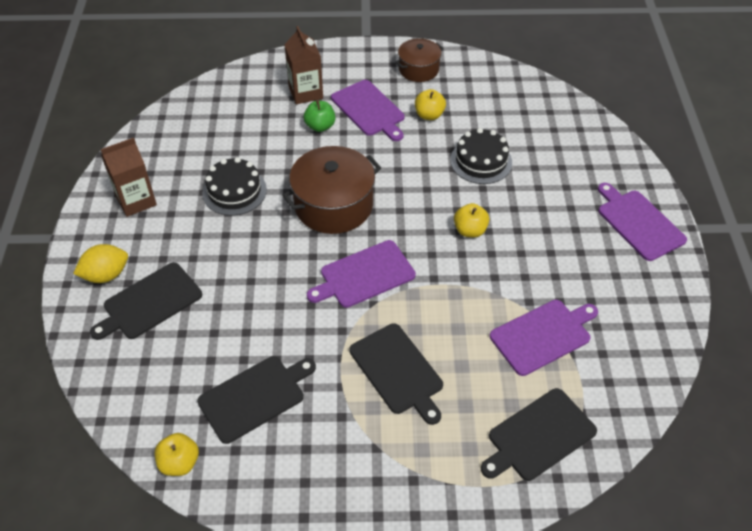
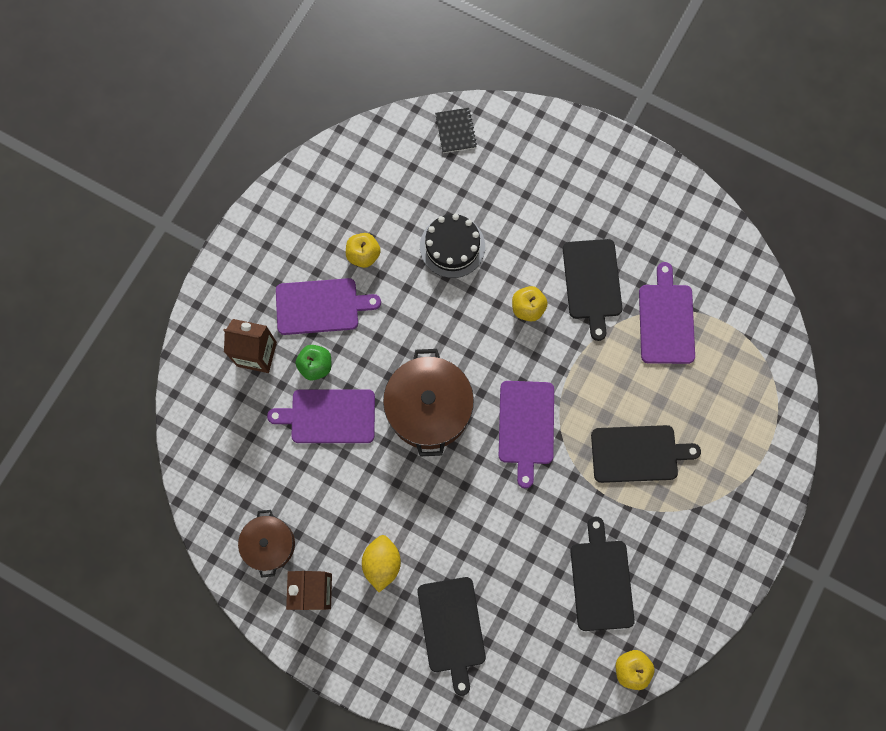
camera: 60 degrees left, 25 degrees up
(106, 275) = (396, 656): yellow lemon -> yellow lemon (382, 563)
(234, 191) = (357, 491): black cake -> none
(418, 69) = (291, 225): brown pot -> brown pot (270, 544)
(539, 436) = (750, 383): black cutting board -> black cutting board (592, 283)
(576, 123) = (455, 131): none -> black notebook
(638, 223) = (599, 165): purple cutting board -> purple cutting board (329, 416)

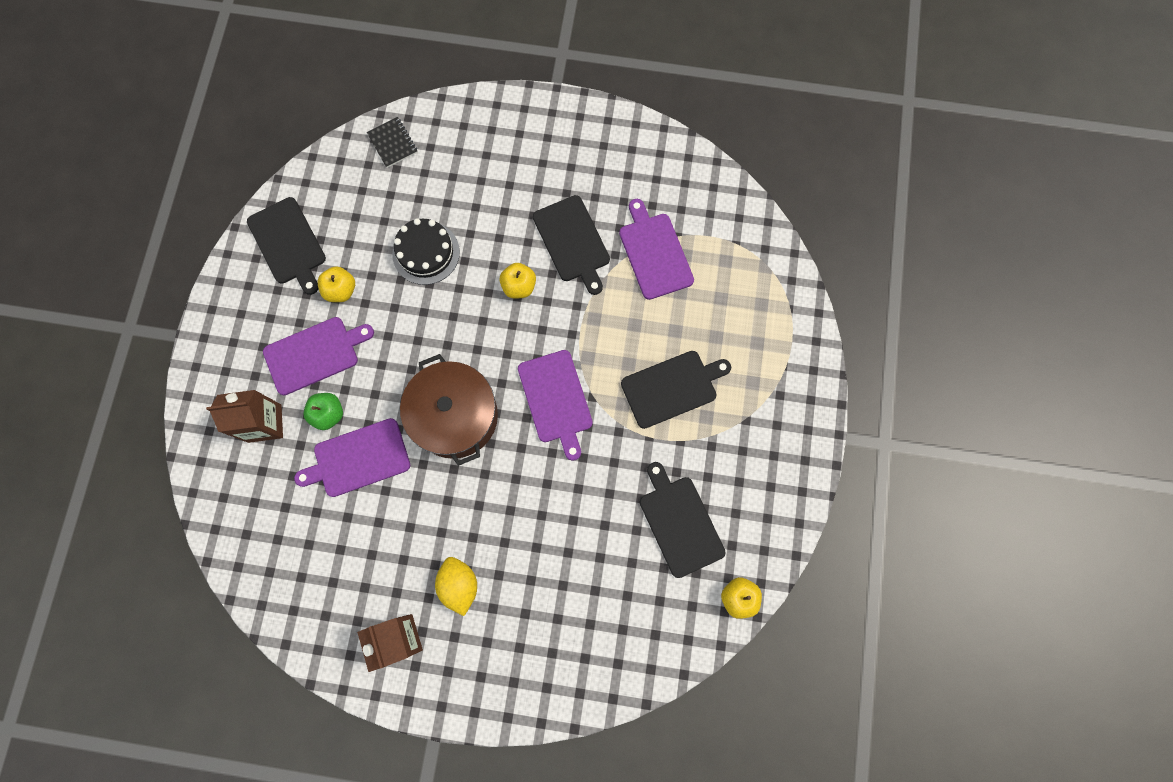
camera: 20 degrees left, 0 degrees up
(270, 544) = (339, 608): brown pot -> none
(452, 628) = (550, 623): black cutting board -> black cutting board (288, 243)

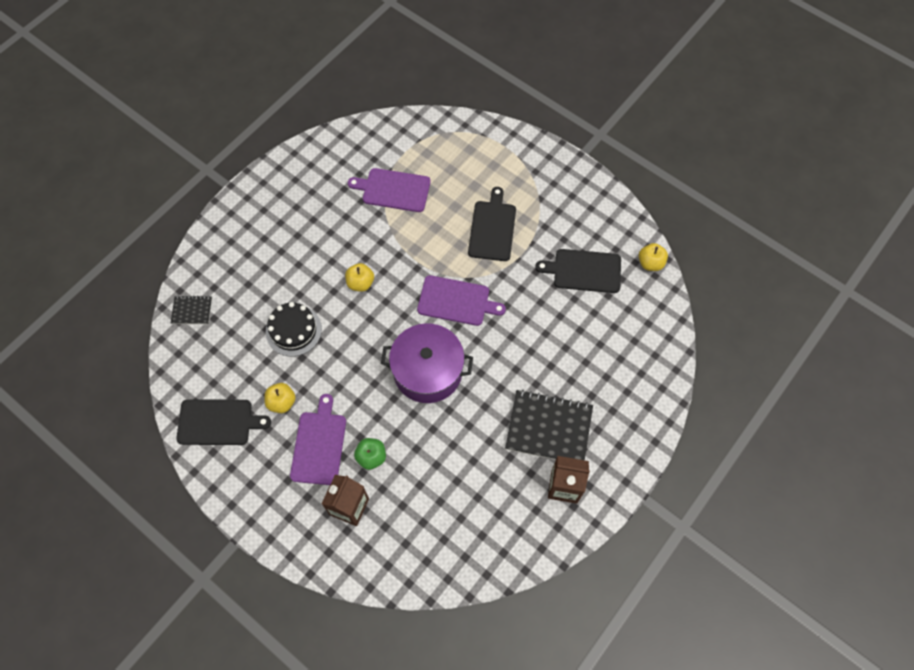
camera: 60 degrees left, 10 degrees down
(358, 459) = (418, 452): purple cutting board -> none
(455, 416) = (427, 371): brown pot -> purple pot
(459, 585) = (549, 428): yellow lemon -> black notebook
(572, 242) = (351, 234): black cutting board -> none

